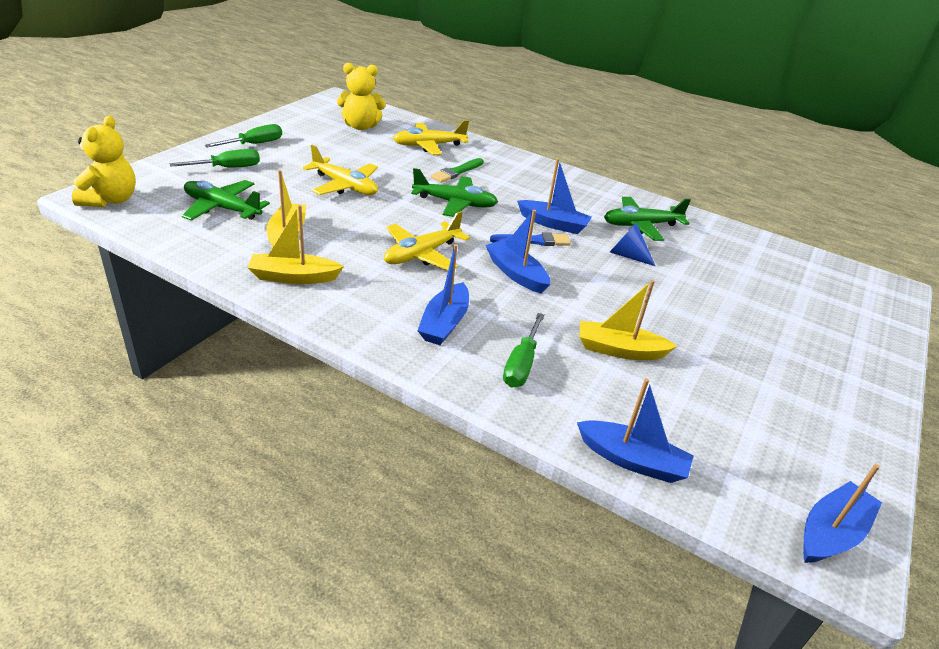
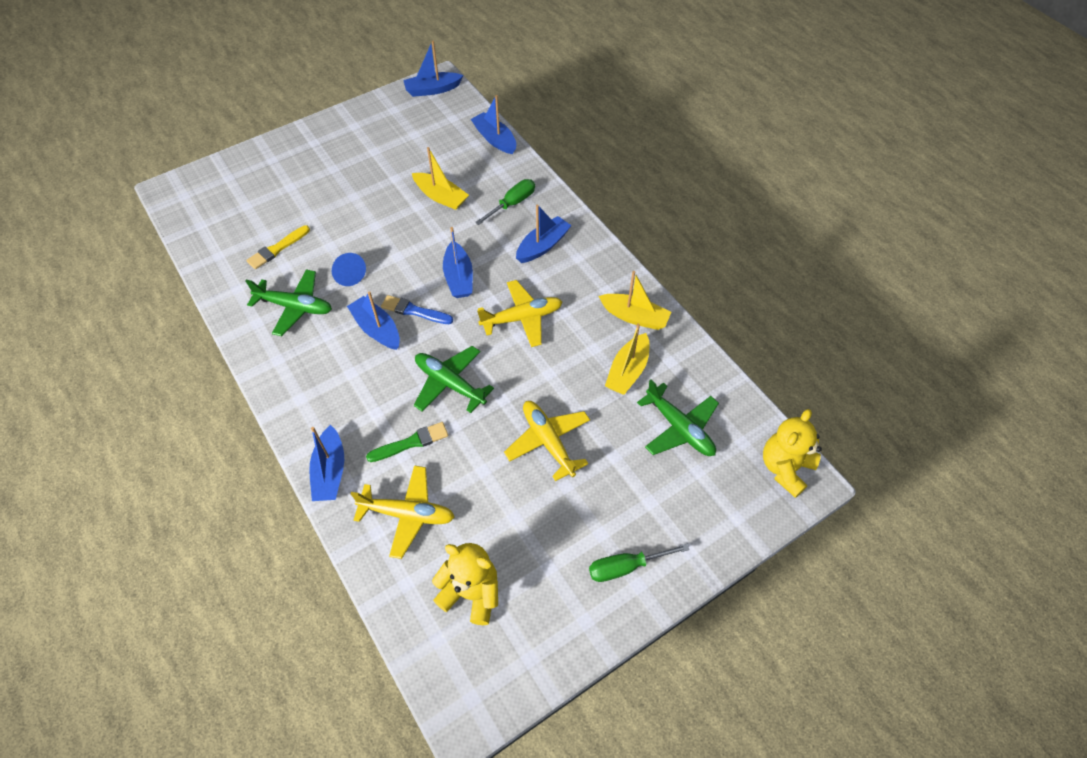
camera: 150 degrees left, 20 degrees up
(227, 168) = (665, 510): green screwdriver -> none
(501, 154) = (330, 471): none -> blue boat
(718, 261) = (277, 249): none -> yellow brush

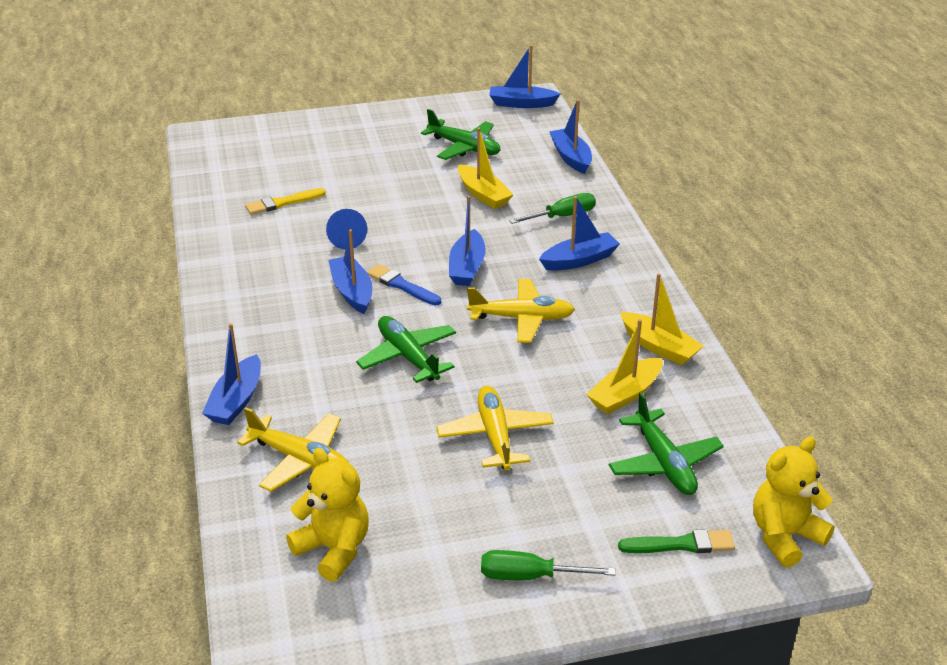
camera: 20 degrees right, 20 degrees down
(295, 307) = (275, 254): green plane -> green plane (464, 147)
(411, 442) = (337, 398): green brush -> green brush (681, 544)

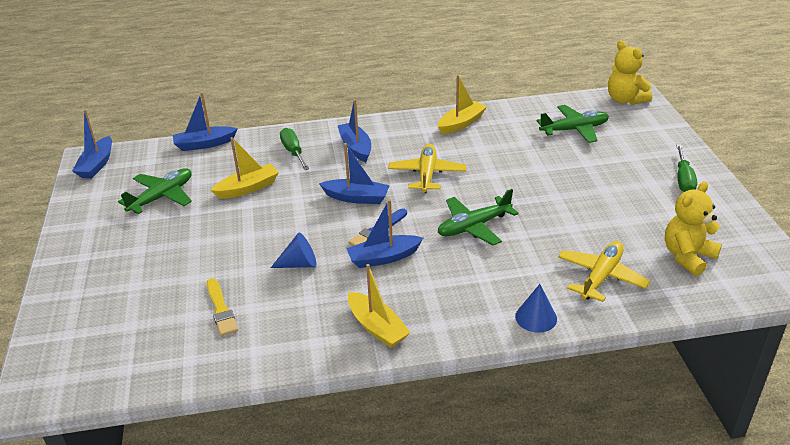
camera: 85 degrees left, 0 degrees up
(236, 401) = (536, 317): blue boat -> blue cone
(495, 436) = (559, 189): yellow plane -> none
(625, 394) = (511, 138): yellow boat -> yellow boat (377, 327)
(681, 544) = (641, 129): green brush -> none

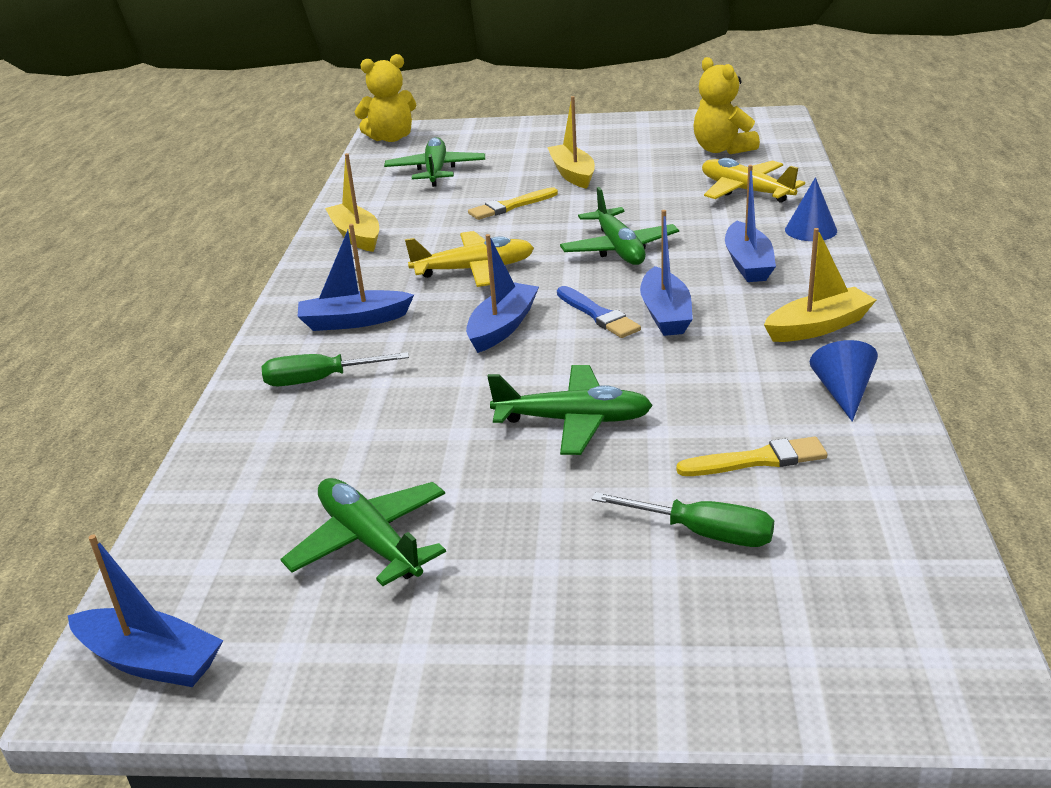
camera: 75 degrees left, 5 degrees down
(204, 144) = (201, 486): blue boat -> blue boat (748, 263)
(248, 188) = (407, 431): yellow boat -> yellow boat (572, 174)
(258, 239) = (573, 421): none -> green plane
(299, 264) = (657, 383): blue cone -> blue cone (843, 393)
(427, 174) = (474, 270): yellow plane -> yellow plane turned 150 degrees clockwise
(527, 171) = (510, 206): none -> yellow brush
(683, 179) = (581, 133): green screwdriver -> green screwdriver (702, 533)

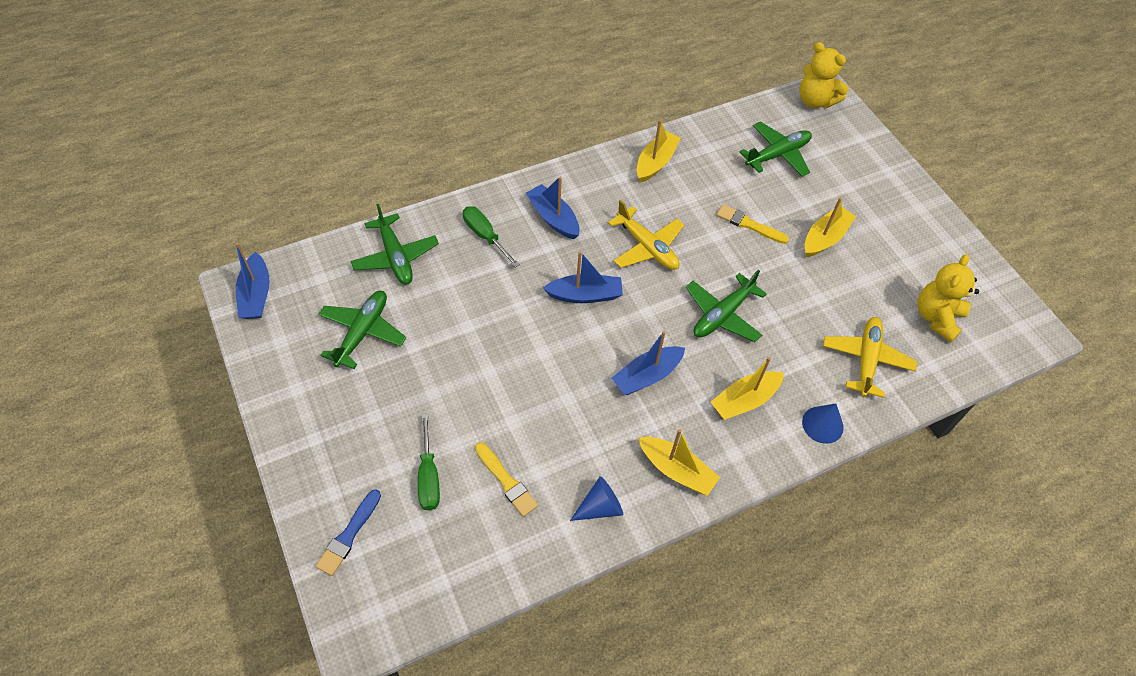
camera: 55 degrees right, 25 degrees up
(573, 421) = (502, 375): green plane -> green plane (395, 257)
(598, 315) = (626, 339): blue brush -> blue brush (349, 535)
(748, 263) = (744, 400): blue boat -> yellow boat

